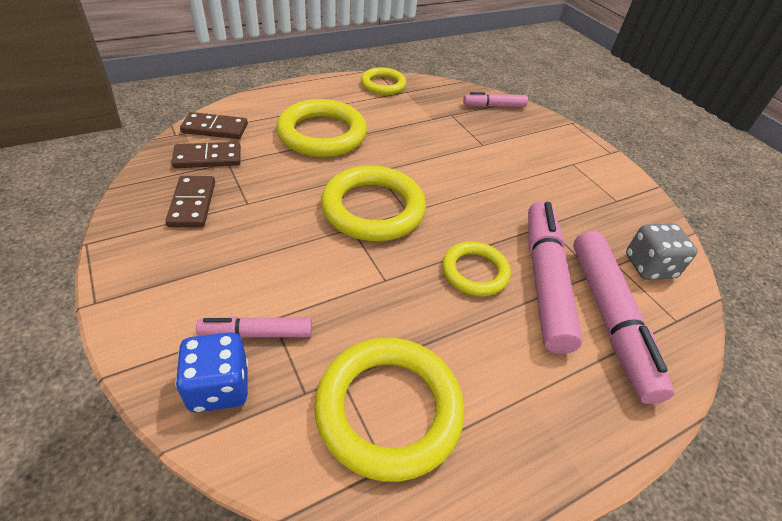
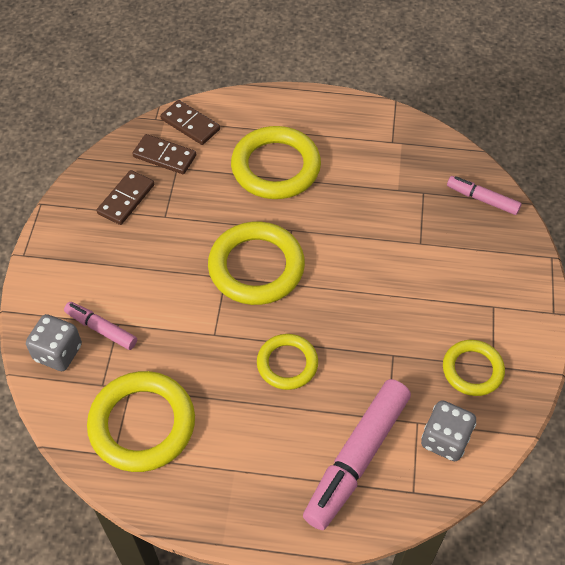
camera: 40 degrees right, 10 degrees up
(219, 387) = (58, 353): blue dice -> grey dice
(383, 85) = (386, 124): yellow ring -> yellow ring (472, 370)
(544, 280) = (337, 401): pink marker -> none

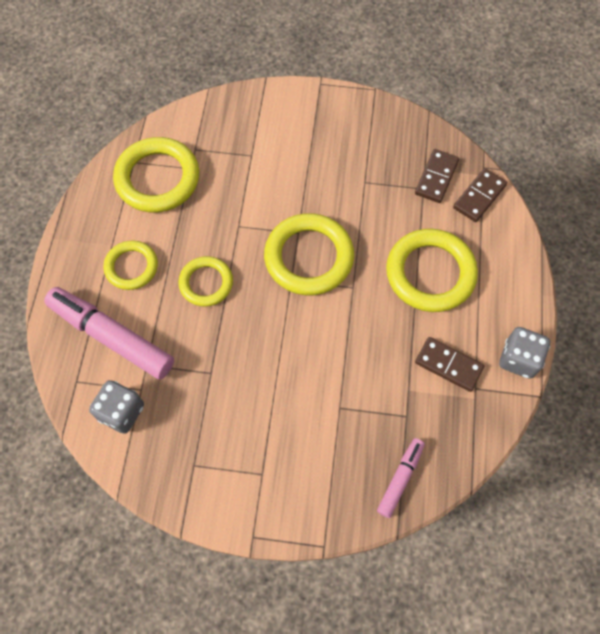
camera: 90 degrees right, 10 degrees up
(58, 353) = (225, 117): grey dice -> grey dice (518, 359)
(101, 329) = (246, 144): pink marker -> none
(126, 199) = (382, 151): brown domino -> brown domino (448, 365)
(472, 370) = (190, 444): yellow ring -> yellow ring (131, 267)

